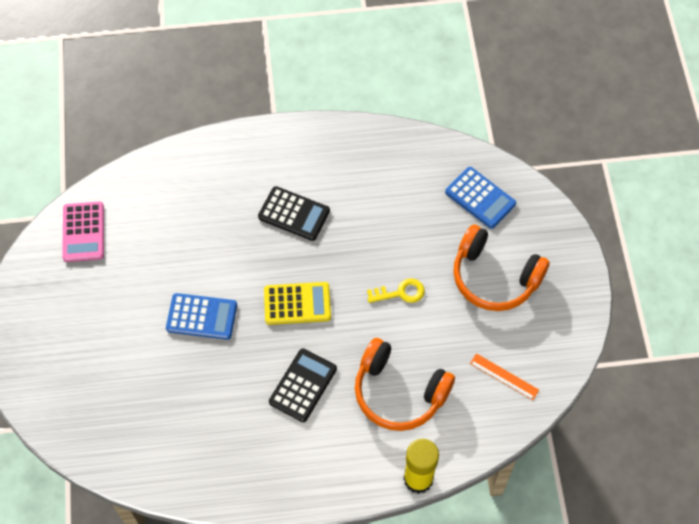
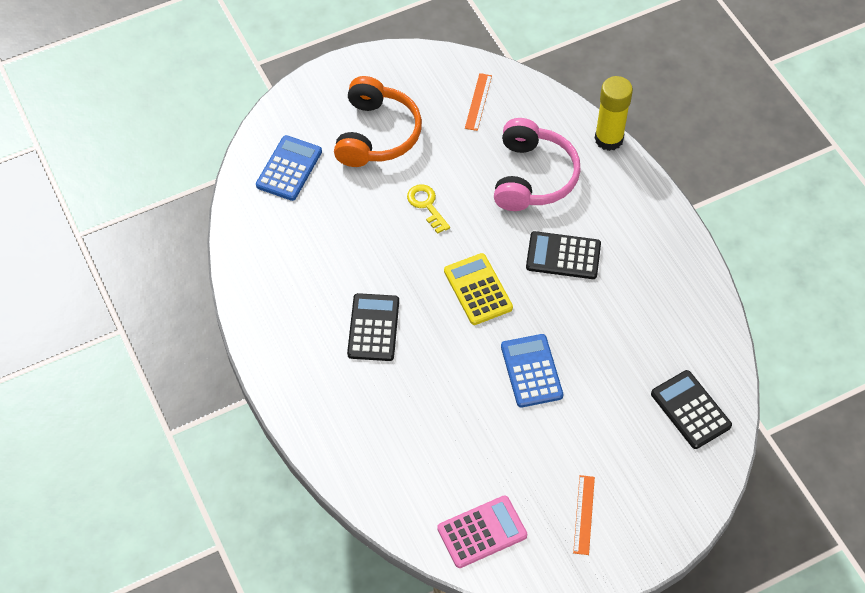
camera: 110 degrees left, 5 degrees down
(61, 308) = (584, 514): none -> orange ruler
(108, 427) = (690, 410): none -> black calculator
(399, 392) = (532, 177): orange headphones -> pink headphones

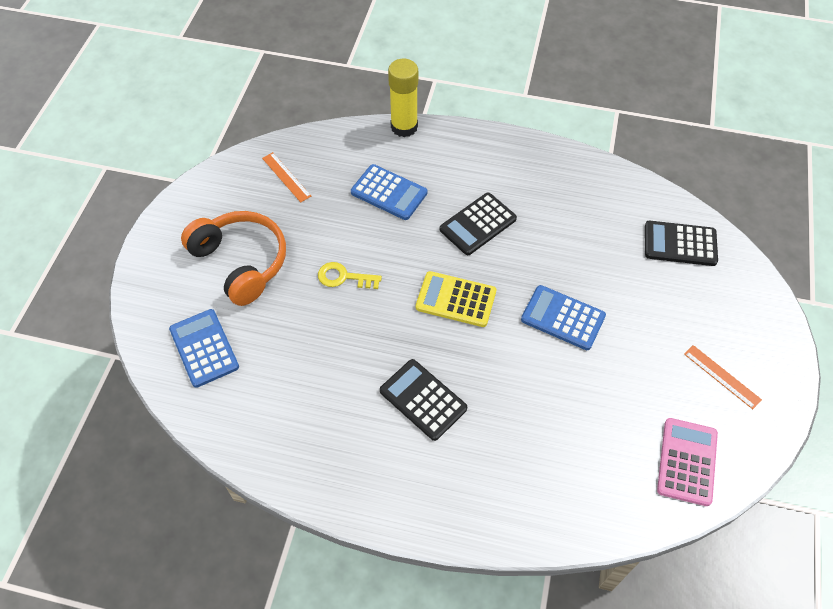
camera: 50 degrees left, 0 degrees up
(532, 177) = (389, 193): pink headphones -> blue calculator

